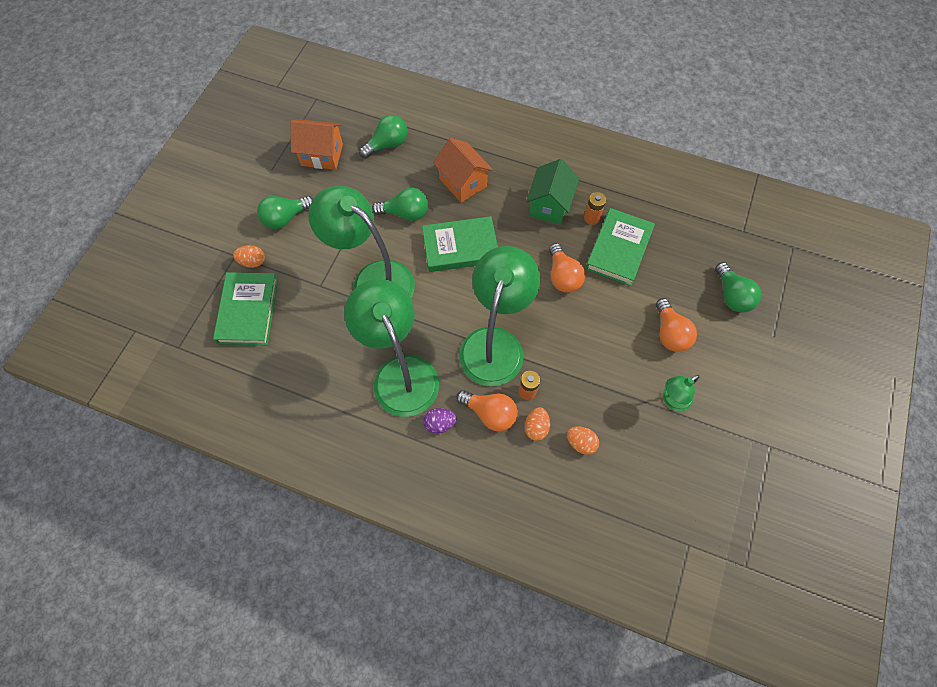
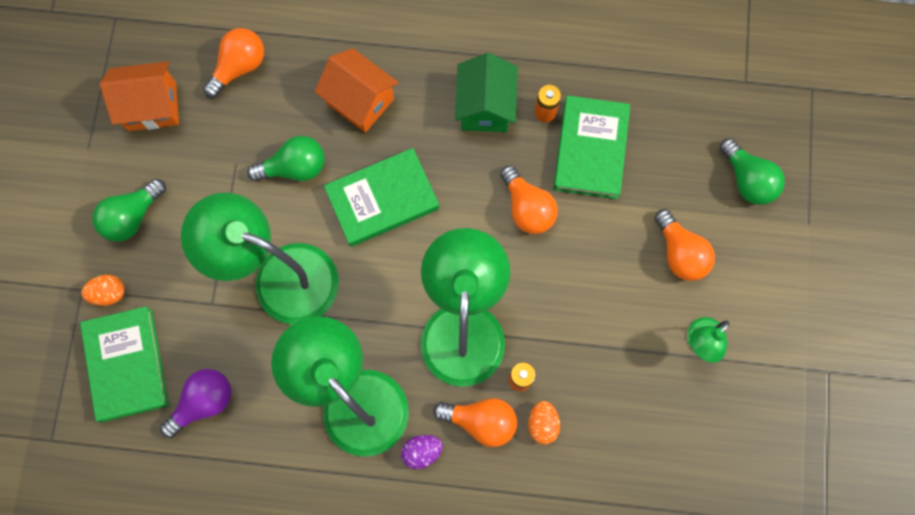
camera: 15 degrees left, 10 degrees up
(292, 349) = (204, 402): none -> purple light bulb
(387, 144) = (239, 67): green light bulb -> orange light bulb
(580, 443) = (601, 429): orange egg -> none

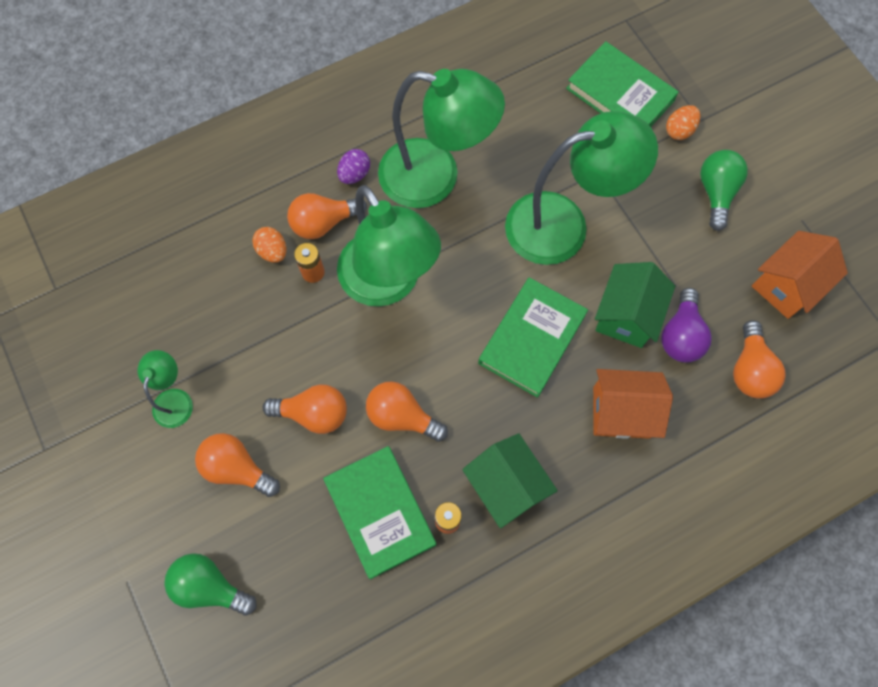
camera: 145 degrees right, 5 degrees down
(204, 402) = (543, 106): purple light bulb -> purple light bulb (681, 335)
(294, 167) = (626, 316): green light bulb -> green house
(594, 256) = (313, 413): none -> orange light bulb

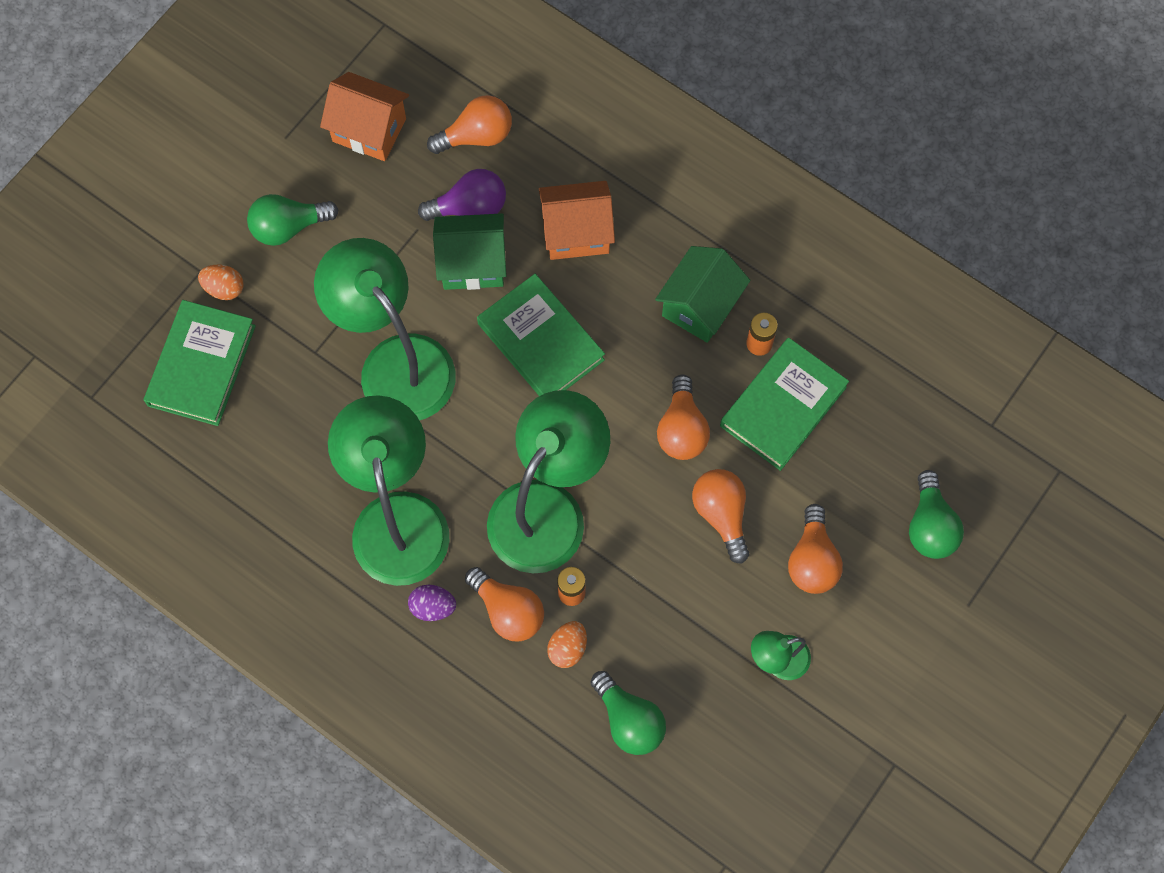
camera: 115 degrees left, 0 degrees up
(196, 270) = (629, 720): none -> green light bulb
(532, 339) = (540, 342): green book -> green book turned 45 degrees clockwise
(621, 412) = (576, 232): orange house -> orange house turned 75 degrees counterclockwise

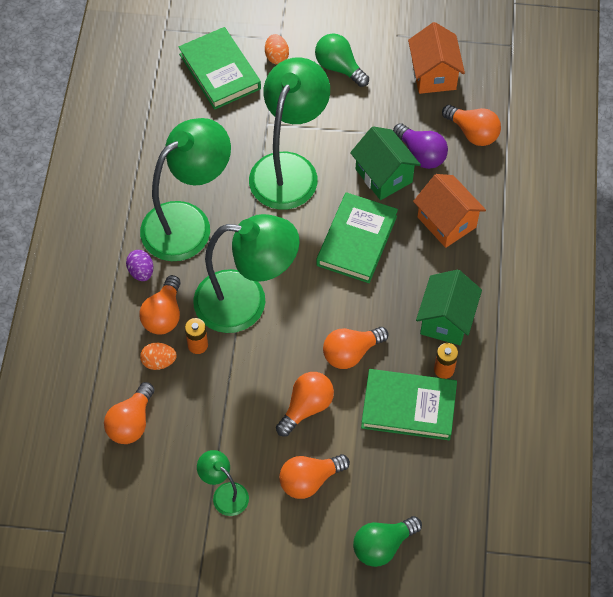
camera: 60 degrees right, 10 degrees down
(201, 365) = (220, 71): green book -> green book turned 75 degrees clockwise
(629, 720) = (131, 422): green light bulb -> orange light bulb
(700, 306) = (446, 320): green house -> green house turned 75 degrees counterclockwise

